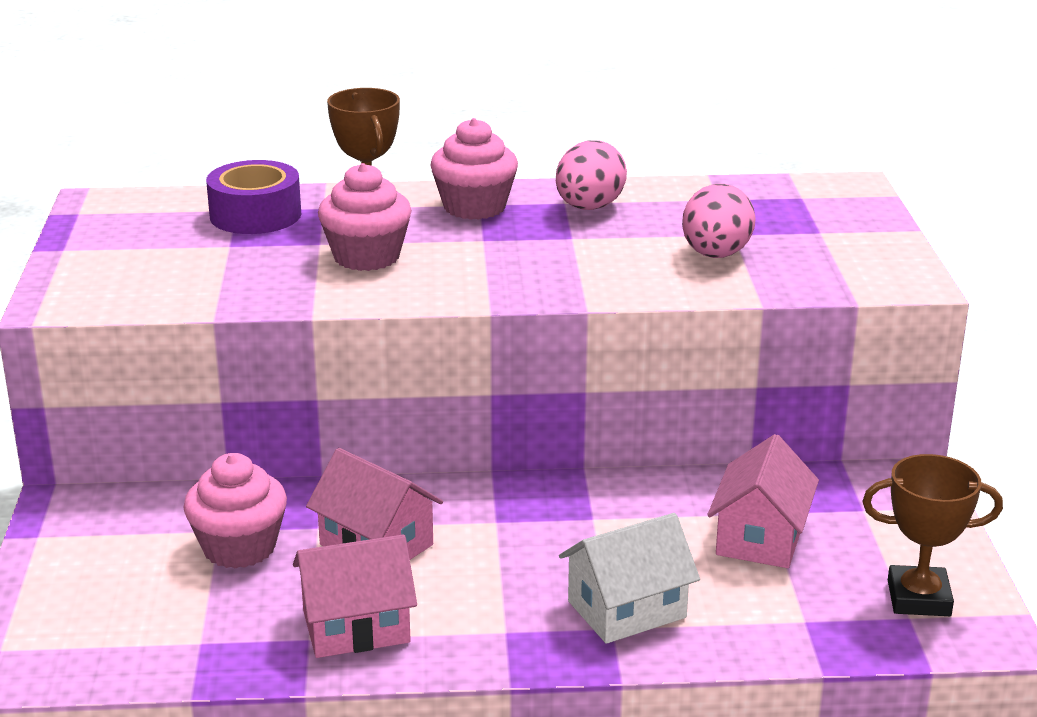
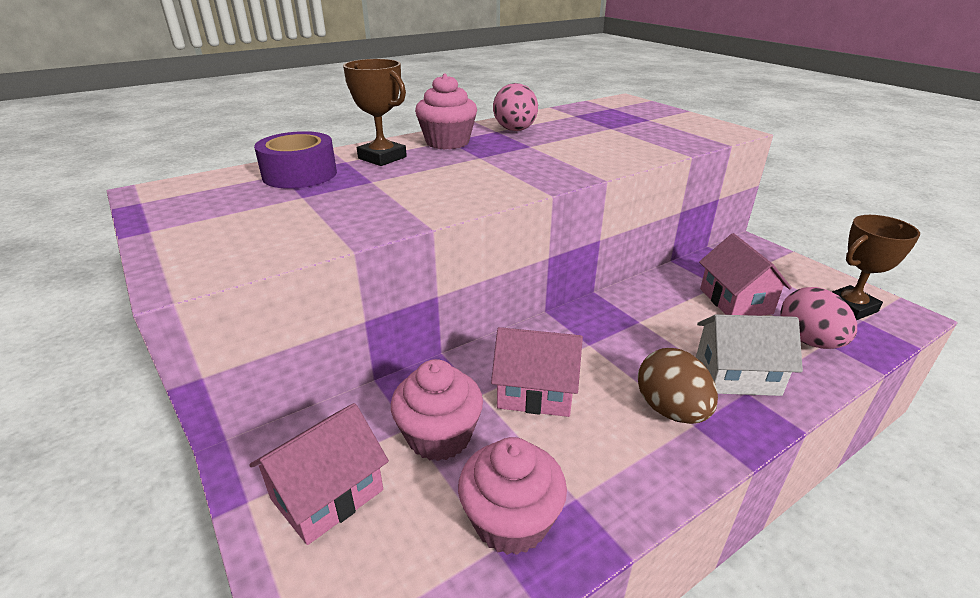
camera: 30 degrees left, 5 degrees up
(356, 626) = (597, 469): pink house -> pink house (327, 494)
(366, 257) = (417, 182): pink cupcake -> pink cupcake (511, 521)
(499, 611) = (671, 410): none -> brown egg
(627, 609) = (737, 375): white house -> white house turned 60 degrees clockwise
(715, 255) = (621, 138): pink egg -> pink egg (808, 341)

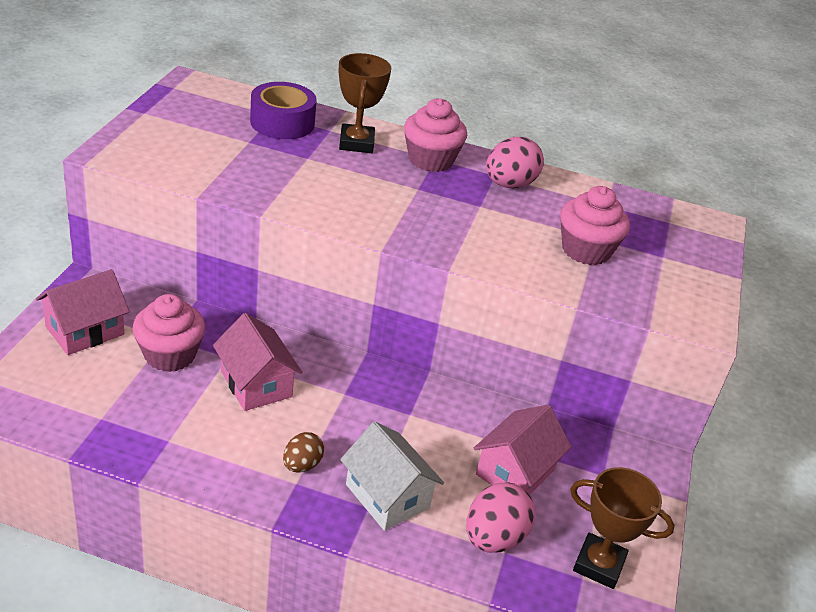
camera: 45 degrees right, 5 degrees up
(327, 494) = (85, 330): pink house -> pink house turned 45 degrees counterclockwise
(511, 521) = (125, 417): pink cupcake -> pink cupcake (586, 250)
(671, 410) = (302, 465): brown egg -> brown egg, size x0.61

